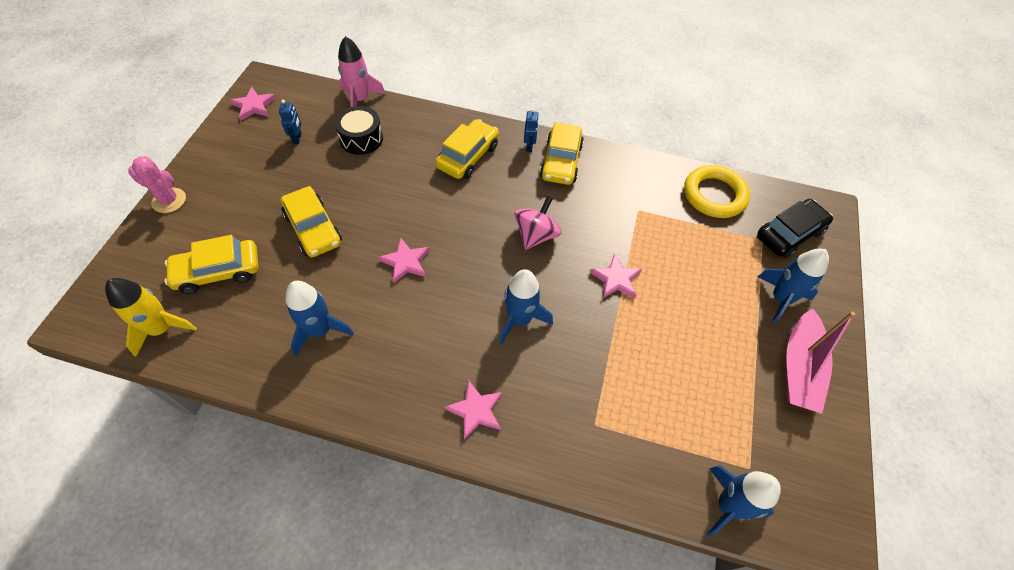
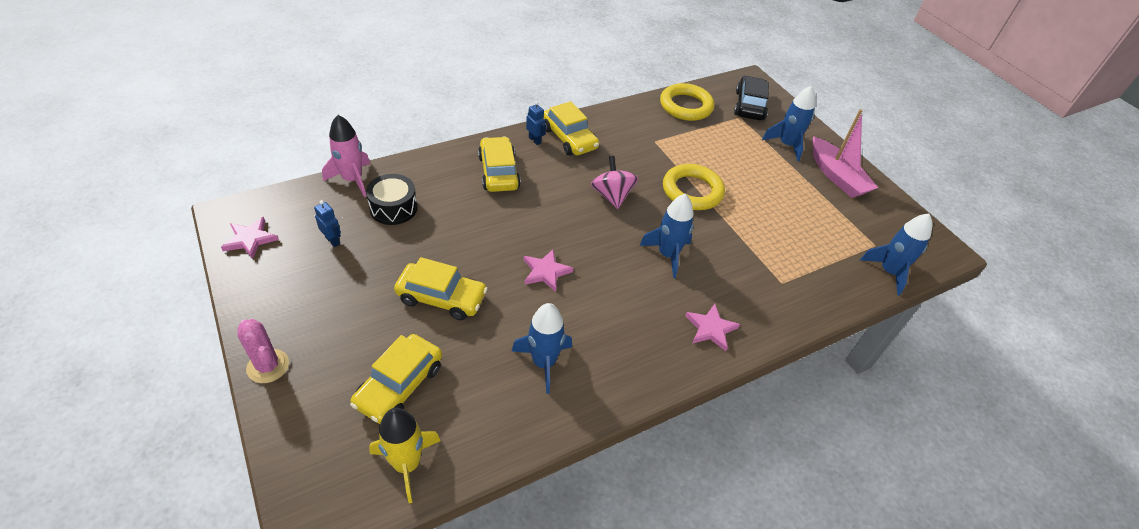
camera: 45 degrees left, 10 degrees down
(169, 200) = (268, 366): pink cactus -> pink cactus turned 75 degrees clockwise
(616, 279) = (692, 191): pink star -> yellow ring

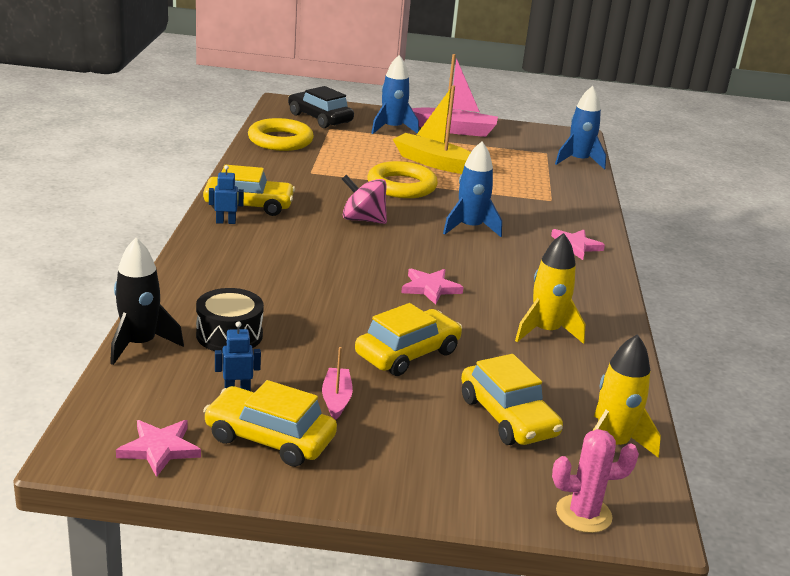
camera: 55 degrees left, 20 degrees down
(268, 366) = (404, 494): pink cactus -> pink cactus (583, 514)
(352, 179) = (140, 344): pink rocket -> black rocket
(356, 288) = (336, 399): none -> pink boat
(498, 172) = (251, 258): yellow car -> yellow car (269, 438)
(543, 362) = (545, 331): blue rocket -> yellow rocket
(757, 191) = (435, 163): none -> yellow boat

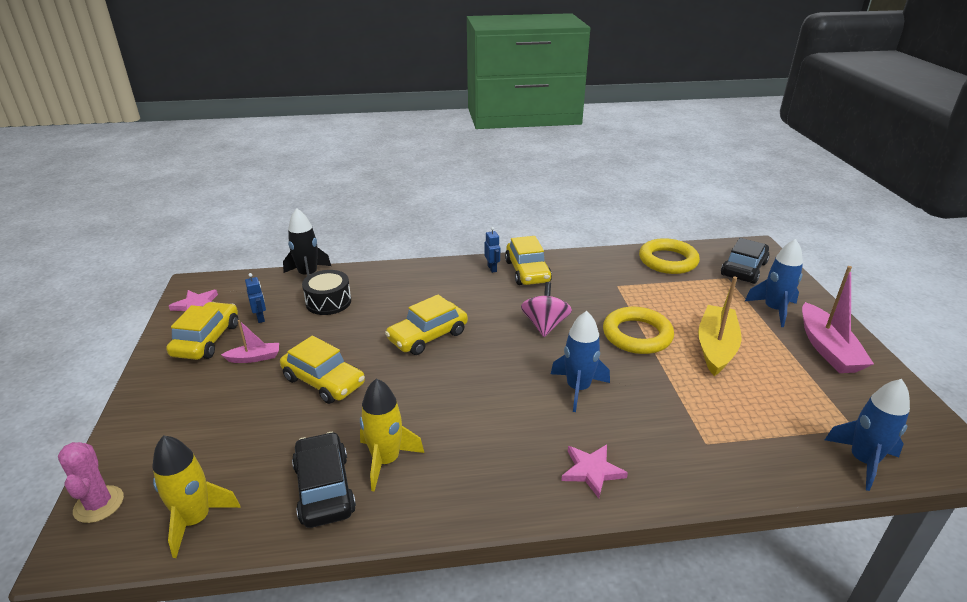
camera: 80 degrees right, 5 degrees up
(430, 288) = (437, 379): pink star -> none
(508, 417) = (236, 447): yellow car -> yellow car (428, 336)
(577, 367) = (324, 488): none -> black car

